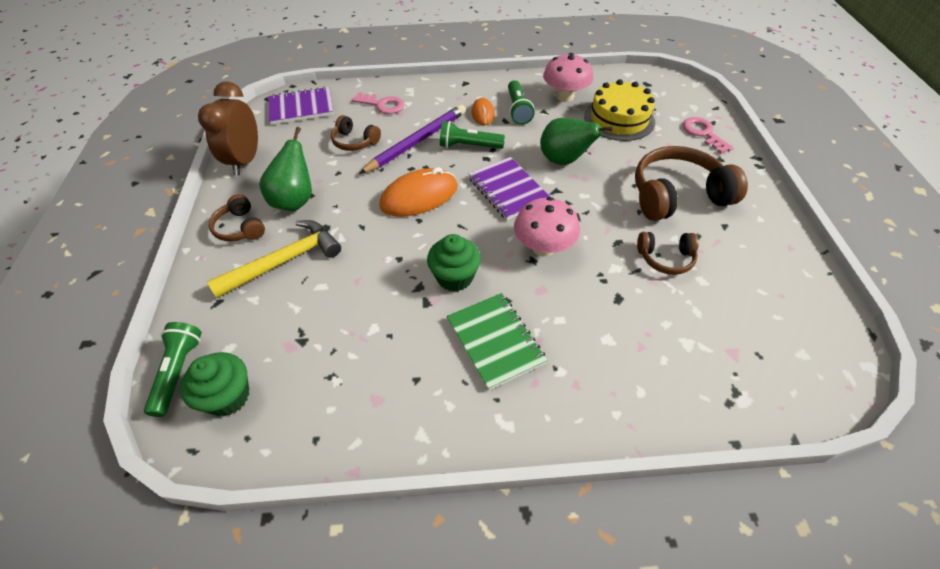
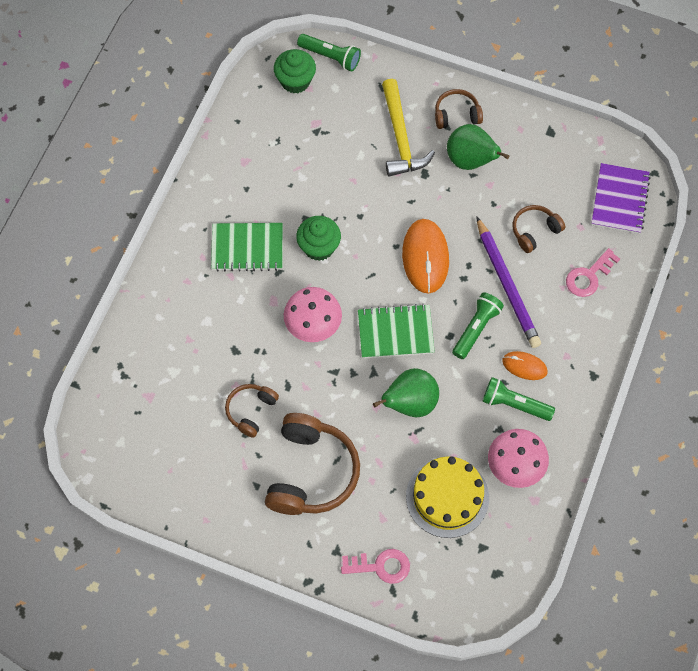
camera: 115 degrees right, 15 degrees up
(245, 161) = (549, 134): brown clock -> none
(508, 190) = (395, 332): purple notebook -> green notebook

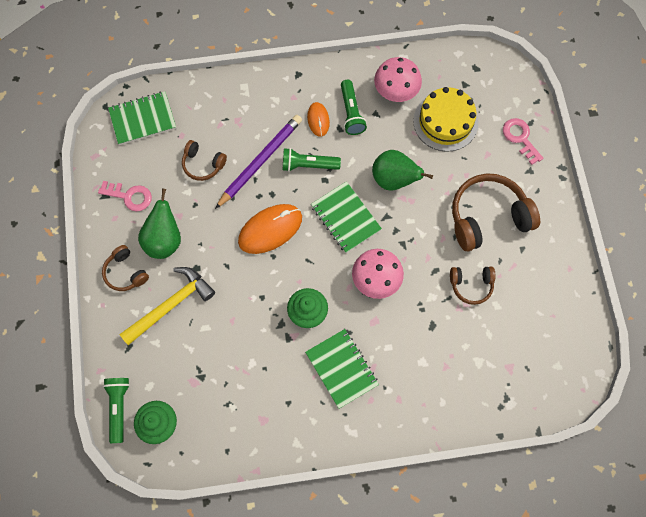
camera: 120 degrees left, 5 degrees up
(588, 276) = (221, 111): pink key -> pink key (130, 196)
(620, 200) = (143, 119): purple notebook -> green notebook

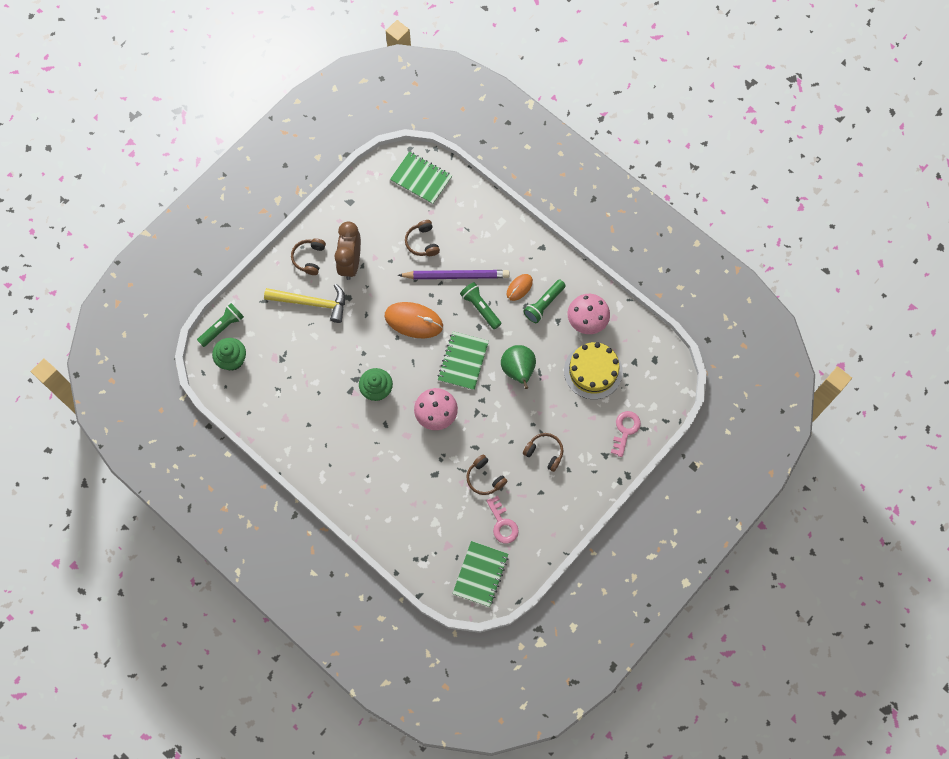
camera: 50 degrees right, 0 degrees up
(130, 196) = (361, 217): pink key -> pink key (502, 524)
(164, 240) = (350, 263): green pear -> brown clock
(342, 368) = (358, 440): green notebook -> green notebook (480, 574)
(488, 217) = (544, 452): brown headphones -> brown headphones, size x0.53

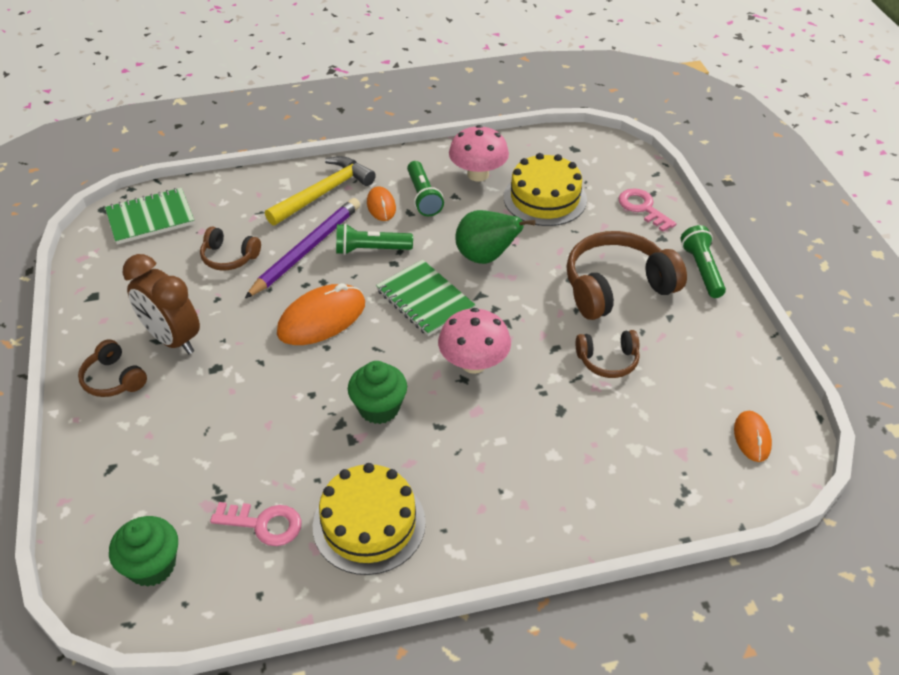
camera: 55 degrees left, 25 degrees down
(222, 327) = (88, 548): green flashlight -> green flashlight (702, 270)
(311, 302) = (178, 412): yellow hammer -> yellow hammer (323, 193)
(311, 431) = (369, 524): none -> yellow cake
(480, 574) = (752, 437): green notebook -> orange mouse
(502, 524) = (689, 376): pink key -> pink key (264, 524)
(544, 452) = (617, 287): brown headphones -> brown headphones, size x1.89

